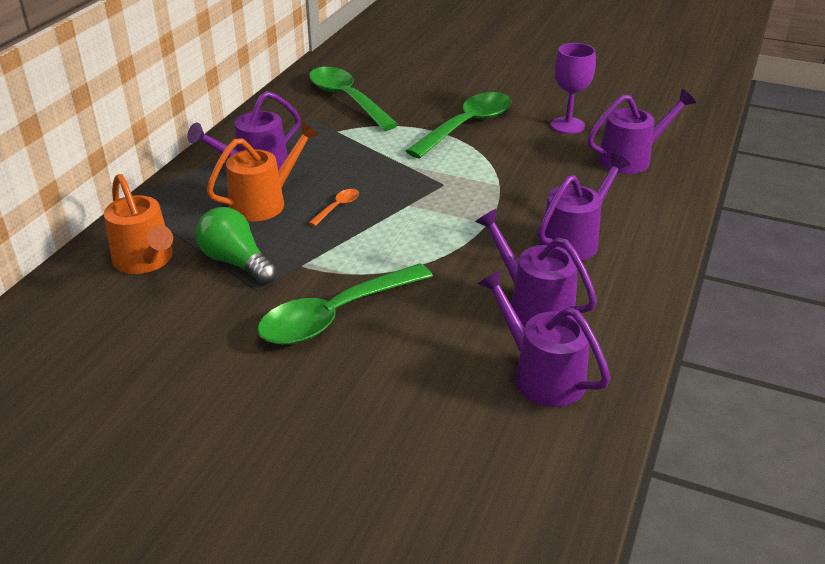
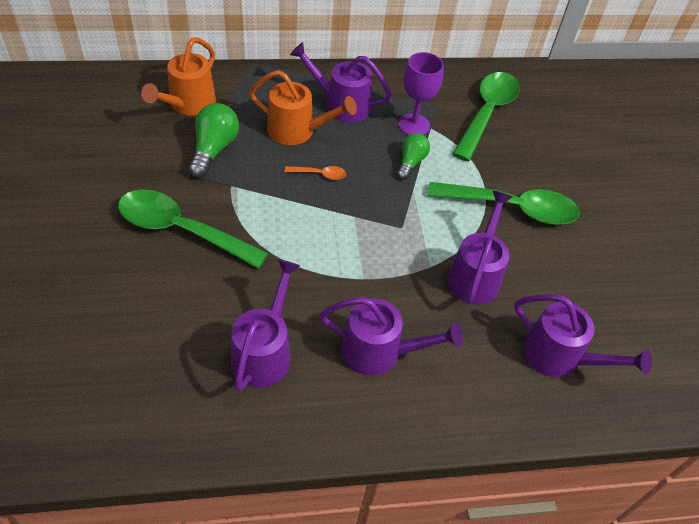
camera: 55 degrees right, 15 degrees up
(369, 155) = (411, 162): none -> green light bulb
(540, 374) = (173, 386): purple watering can -> purple watering can (475, 274)
(567, 125) = (580, 284): purple goblet -> purple goblet (413, 125)

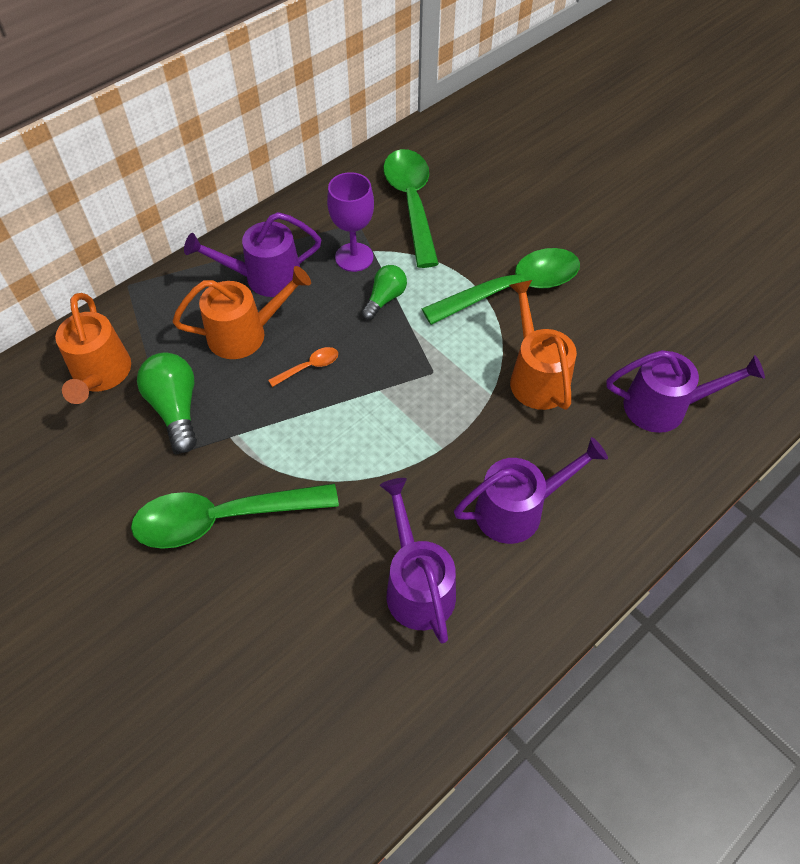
camera: 30 degrees left, 5 degrees up
(411, 162) = (385, 299): green light bulb -> green light bulb turned 45 degrees clockwise
(475, 274) = (535, 376): purple watering can -> orange watering can

